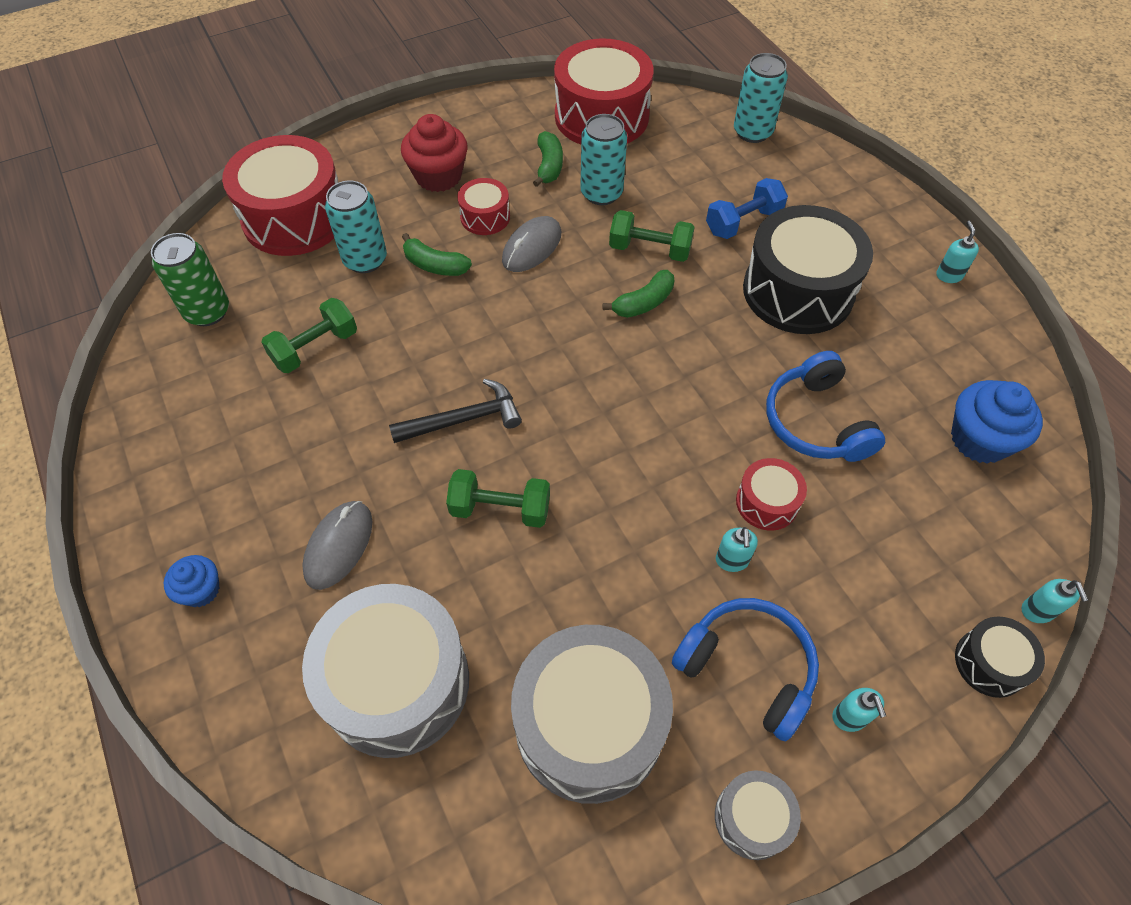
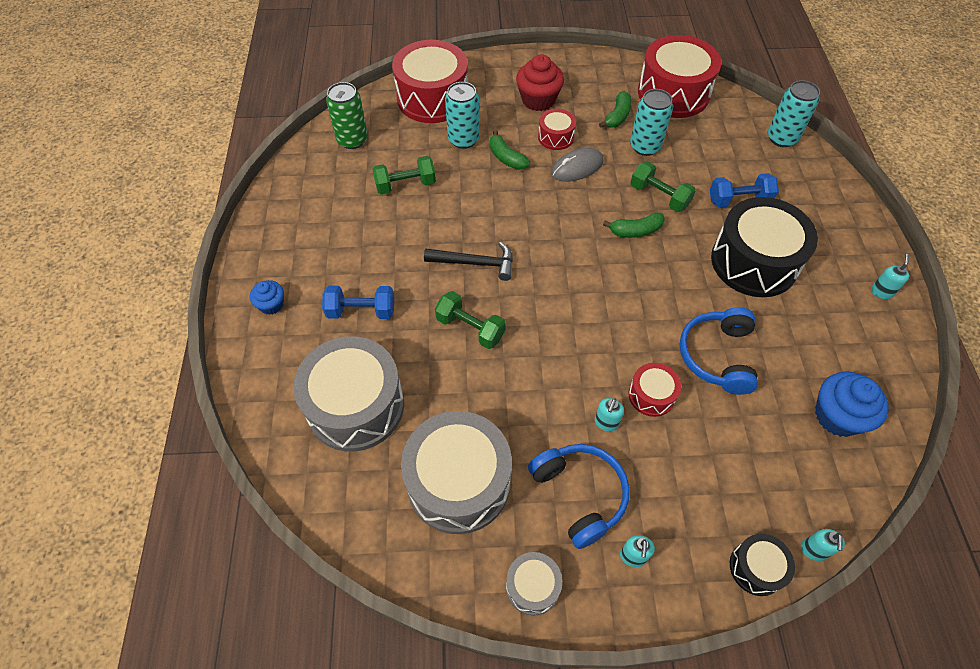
camera: 25 degrees right, 0 degrees up
(339, 546) = (361, 311): grey mouse -> blue dumbbell

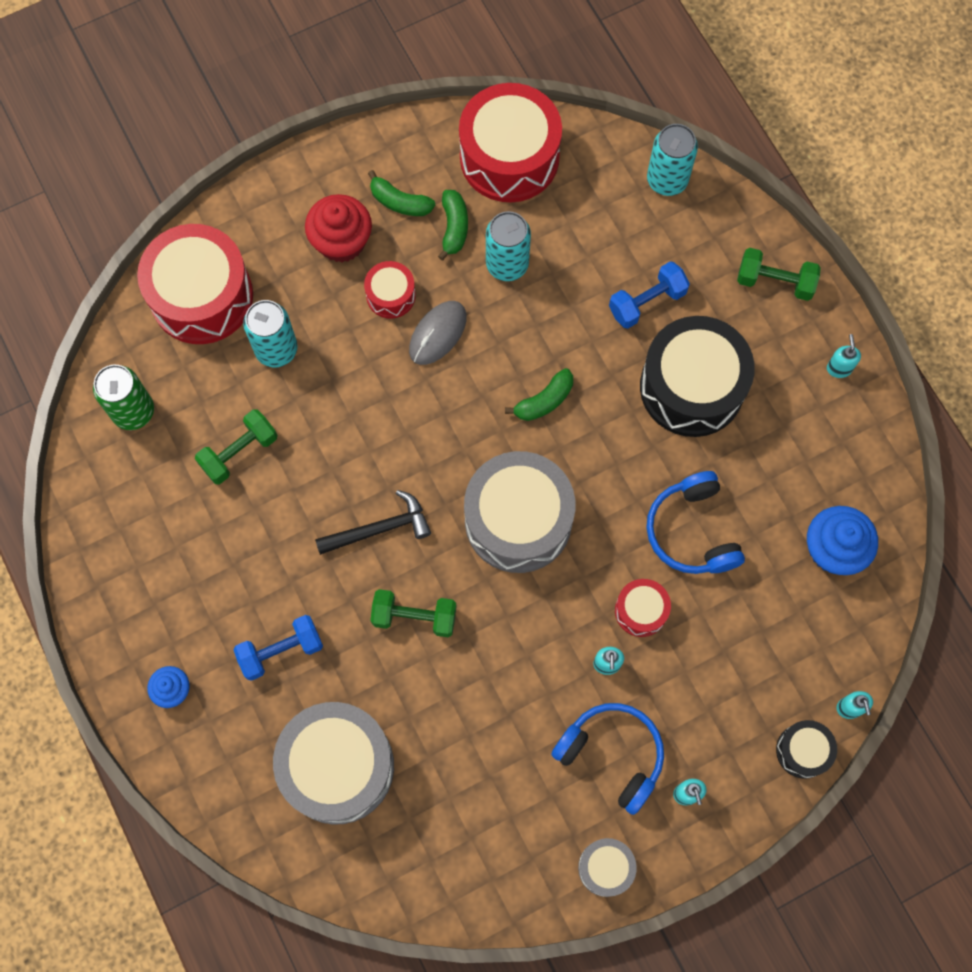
camera: 25 degrees left, 15 degrees up
(458, 482) = (487, 799): grey drum -> grey drum (518, 520)
(506, 158) = (344, 356): green banana -> green banana (400, 202)
(659, 196) = (552, 337): green dumbbell -> green dumbbell (775, 282)

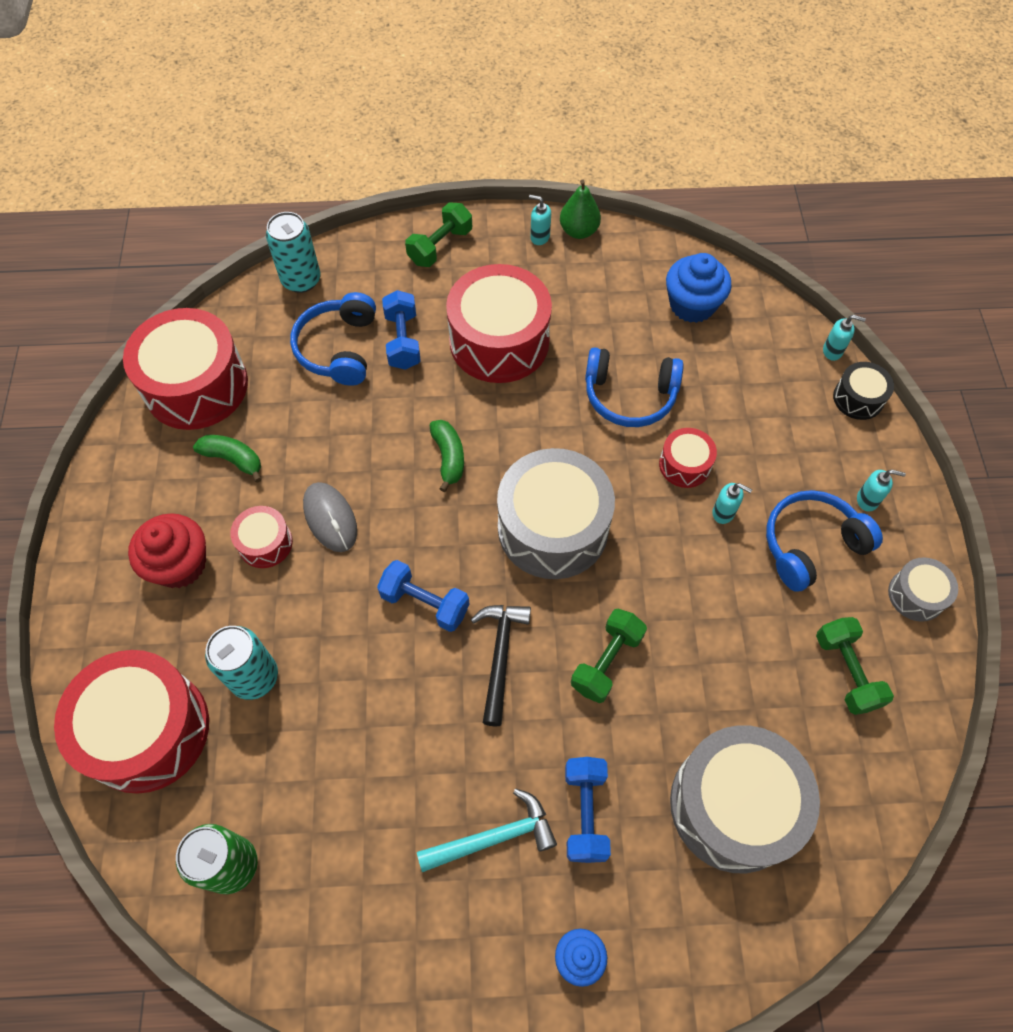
camera: 65 degrees left, 10 degrees down
(233, 589) = (494, 837): none -> turquoise hammer
(239, 452) = (345, 764): green dumbbell -> green dumbbell (846, 671)
(398, 447) = (425, 603): none -> blue dumbbell
(400, 202) = (176, 495): green banana -> none
(507, 264) = (298, 431): turquoise can -> none
(609, 252) = (338, 348): none -> blue headphones
(692, 387) = (499, 341): black drum -> red drum
(868, 402) = (578, 231): none -> green pear

